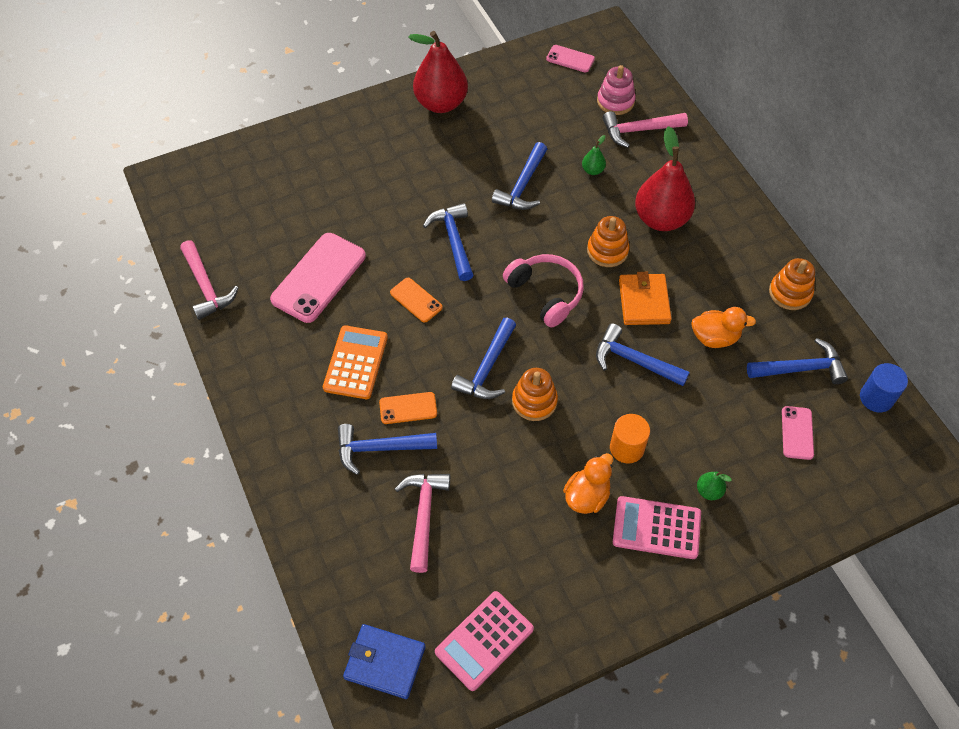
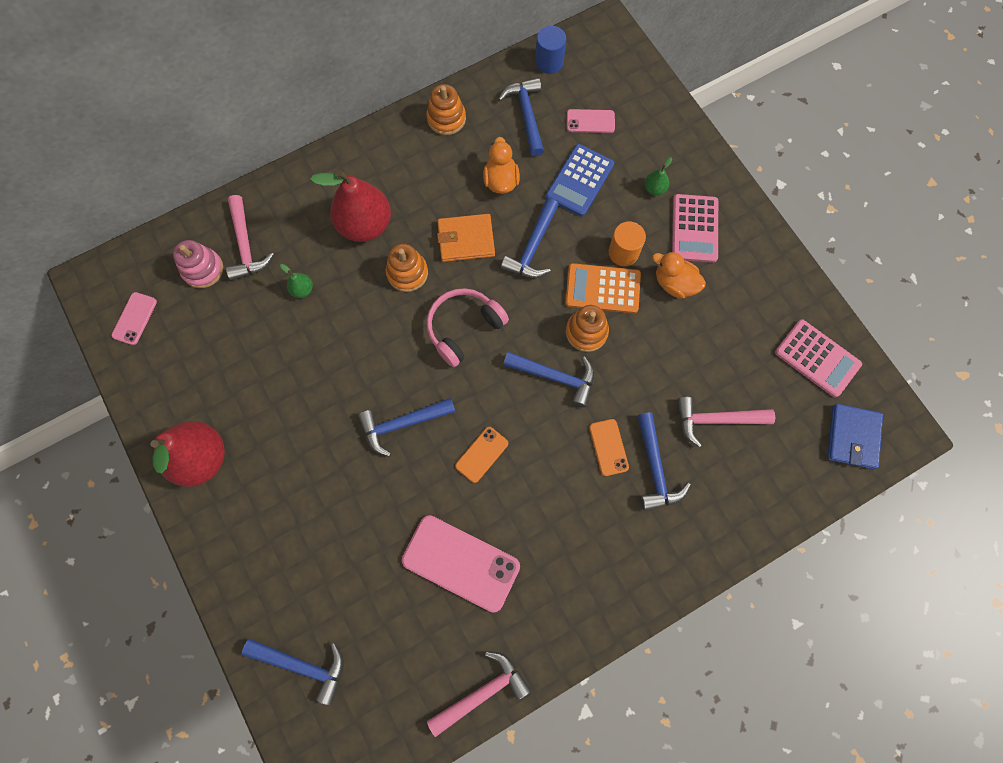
camera: 95 degrees left, 15 degrees up
(355, 362) = (563, 506): orange calculator -> orange calculator (602, 289)
(522, 186) = (325, 359): blue hammer -> blue hammer (303, 665)
(717, 414) = (580, 180): none -> blue calculator

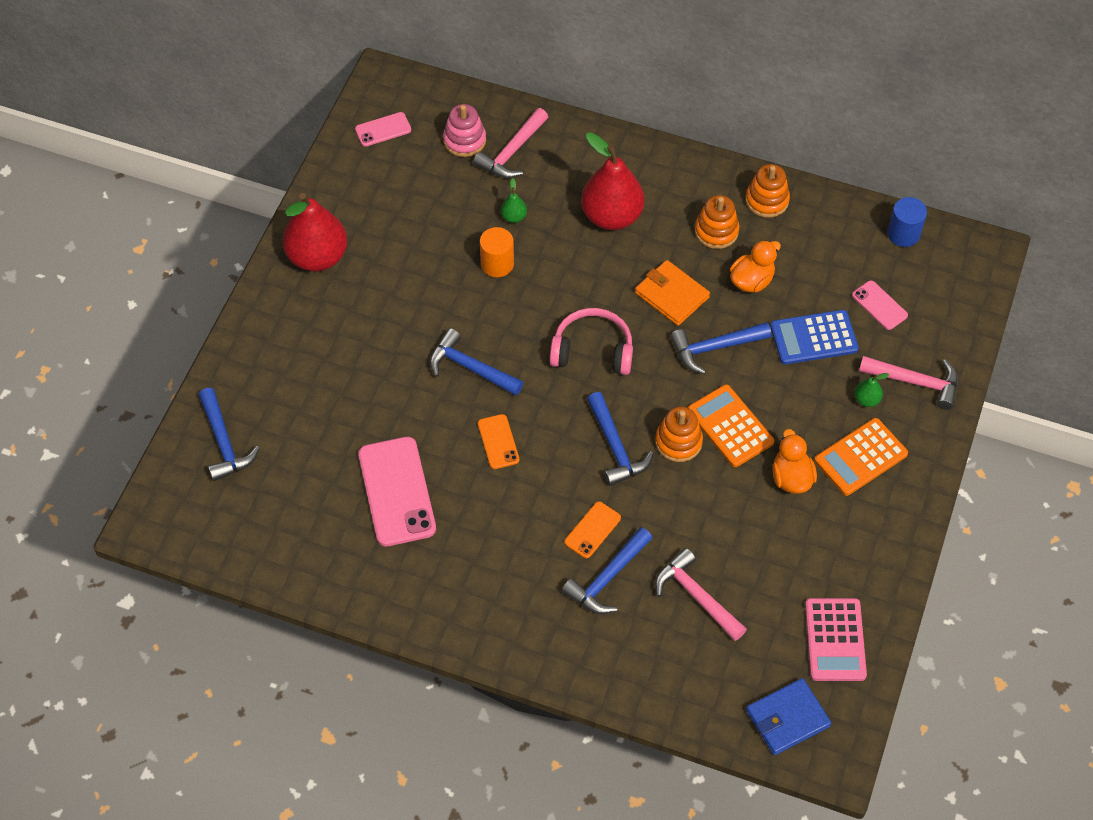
camera: 50 degrees right, 15 degrees down
(407, 273) = (600, 276): orange stacking toy -> orange stacking toy (716, 231)
(481, 454) = (498, 442): orange phone -> orange phone turned 75 degrees clockwise
(483, 692) = (310, 581): pink hammer -> pink hammer (916, 382)
(526, 115) = (834, 254): blue hammer -> none
(623, 252) = (780, 418): orange cylinder -> orange cylinder (497, 264)
(694, 228) = (860, 457): pink calculator -> orange calculator

